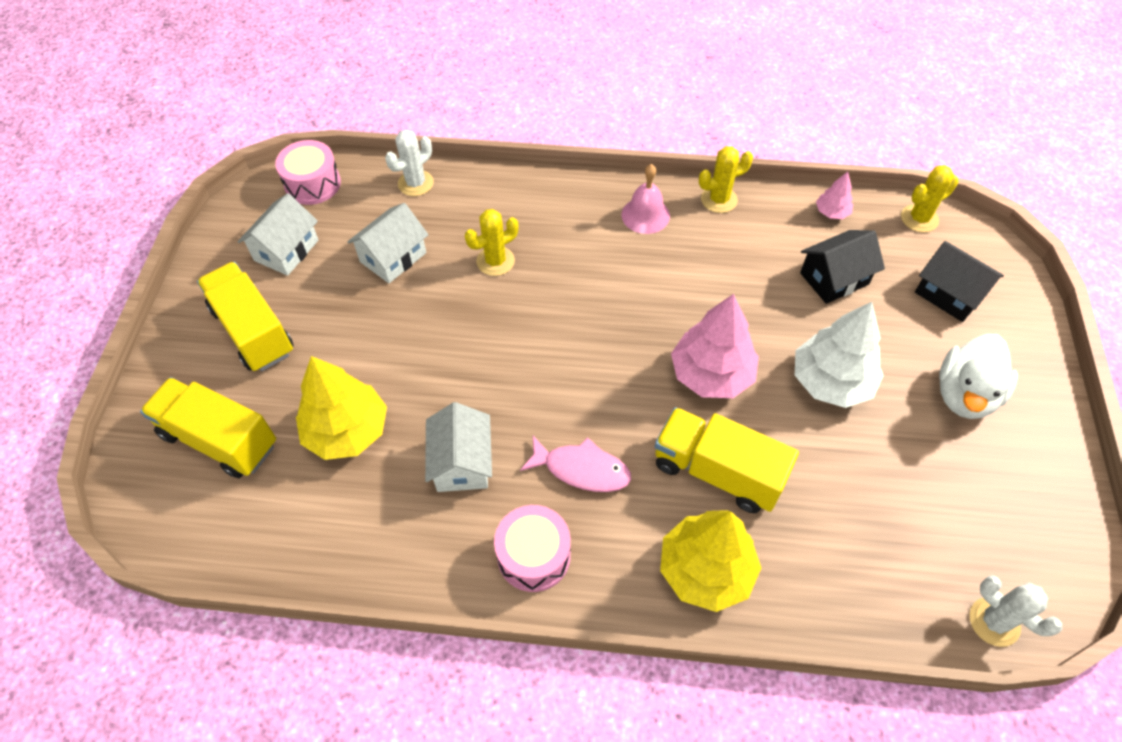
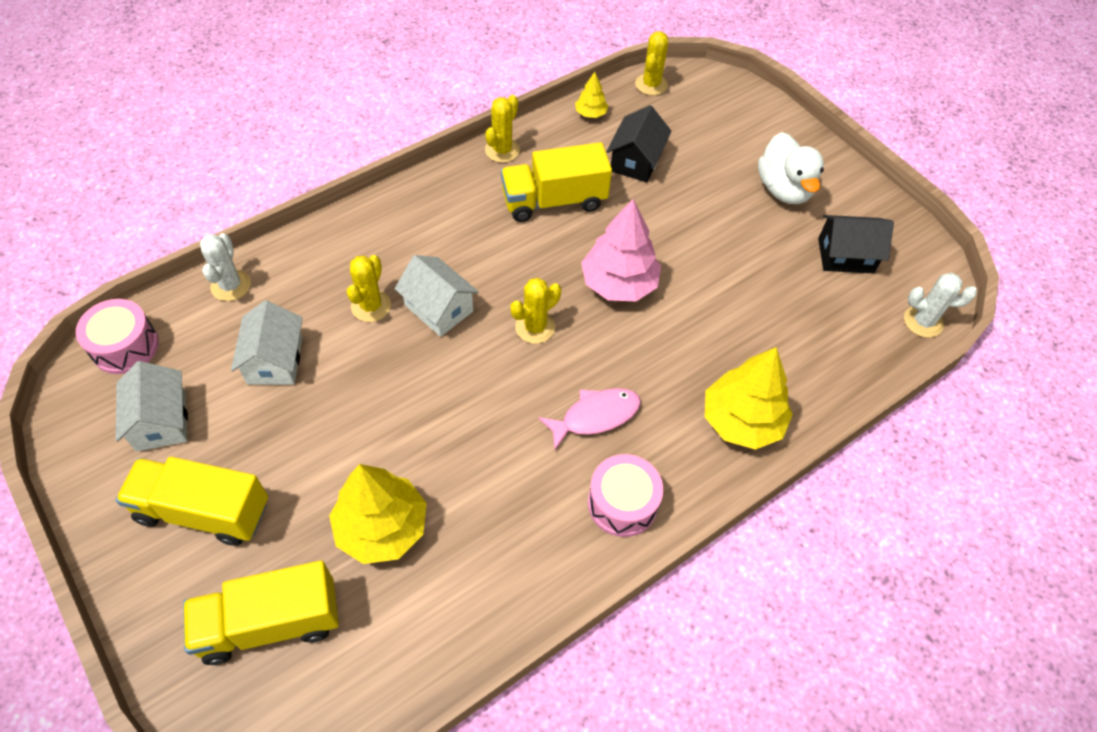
camera: 45 degrees left, 0 degrees up
(462, 462) = (502, 479): white house -> white house (439, 308)
(603, 362) = (535, 327): none -> yellow cactus
(645, 215) = (458, 195): pink bell -> none
(717, 472) = (687, 349): yellow truck -> yellow truck (554, 201)
(830, 381) = (699, 235): white tree -> none
(832, 212) = (590, 113): pink tree -> yellow tree
(949, 294) = (716, 127): black house -> black house (845, 255)

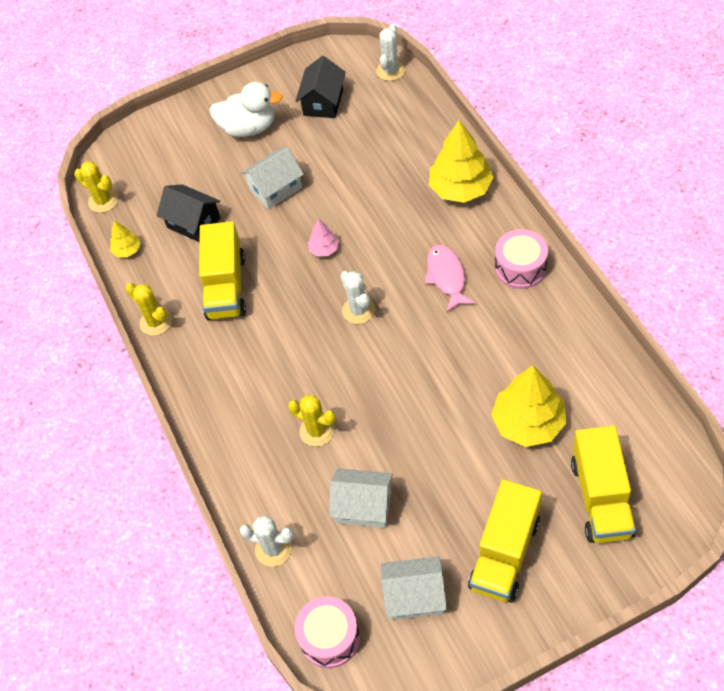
camera: 70 degrees left, 0 degrees up
(439, 308) = (328, 378): white house -> white house (275, 188)
(535, 327) = (358, 310): yellow cactus -> white cactus
(619, 283) = (324, 249): pink tree -> pink tree, size x0.48

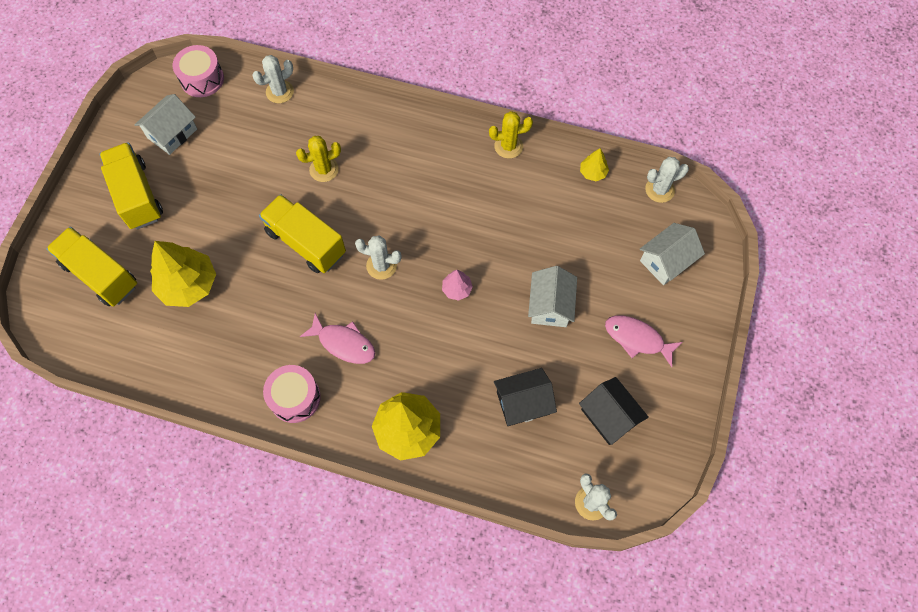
camera: 125 degrees right, 10 degrees up
(103, 201) = (659, 190): yellow cactus -> white cactus
(194, 223) = (574, 229): black house -> black house (523, 403)
(226, 286) = (492, 206): yellow truck -> yellow truck (306, 243)
(248, 128) = (637, 339): white duck -> pink fish
(363, 506) = (249, 153): white house -> white house (666, 261)

